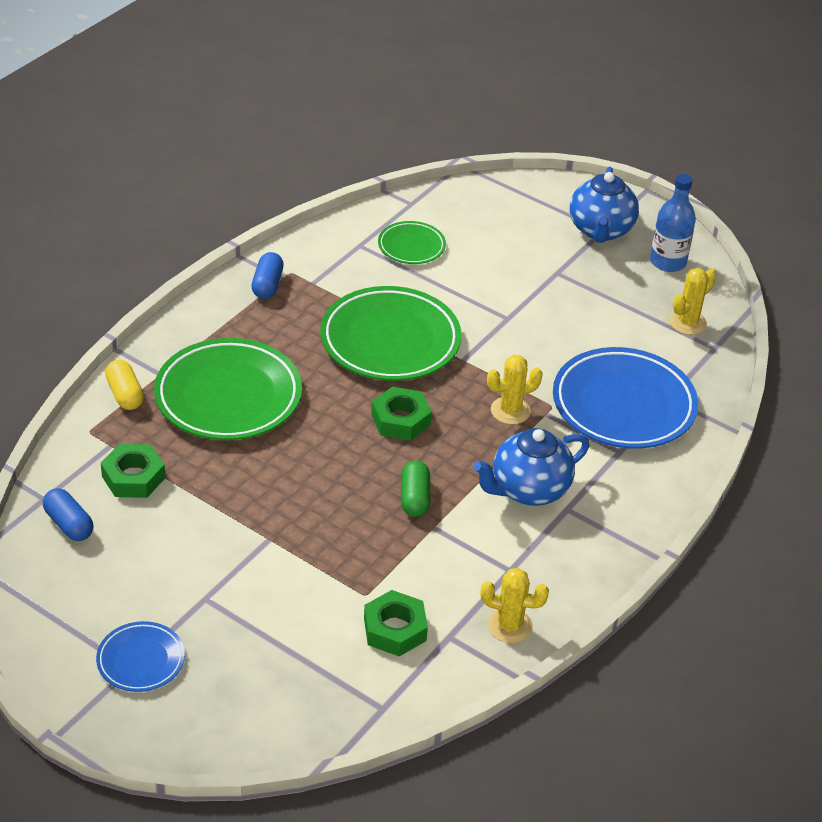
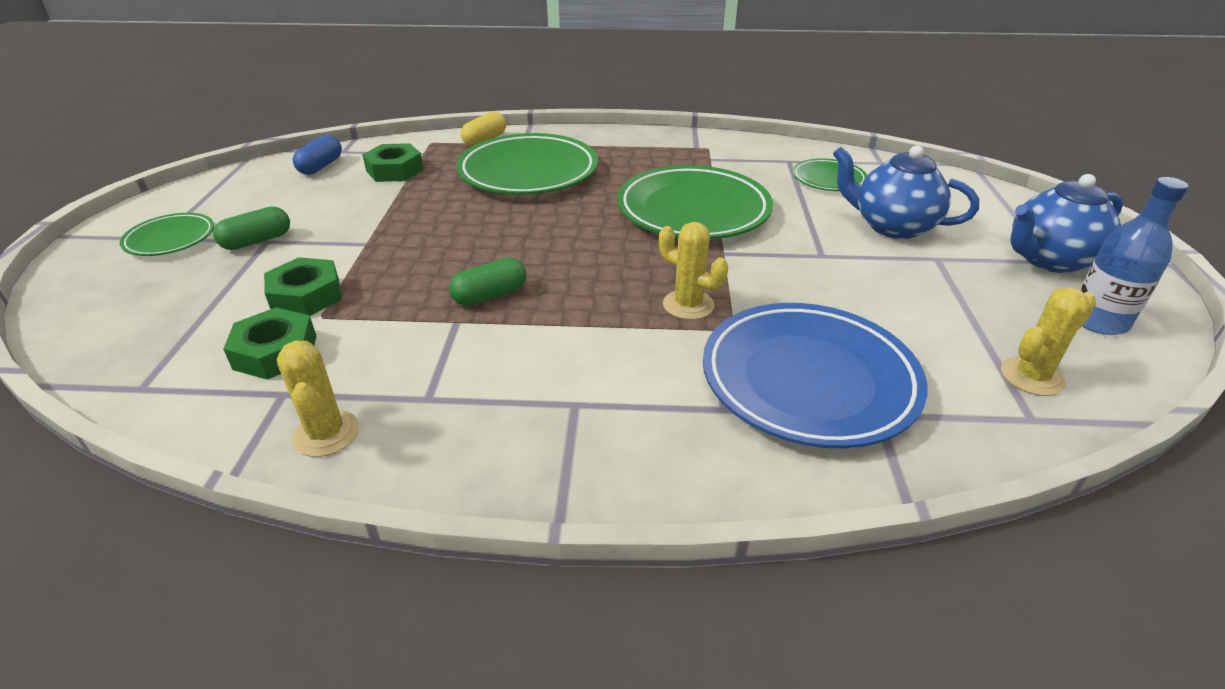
camera: 60 degrees right, 5 degrees down
(141, 660) = (170, 239): blue plate -> green plate
(201, 604) = (257, 241): none -> green capsule
(267, 285) = (679, 145): blue capsule -> none
(400, 420) = (594, 250): green nut -> green nut (306, 296)
(528, 490) = (576, 362): blue teapot -> blue teapot (892, 226)
(687, 322) = (1031, 377): yellow cactus -> yellow cactus turned 45 degrees counterclockwise

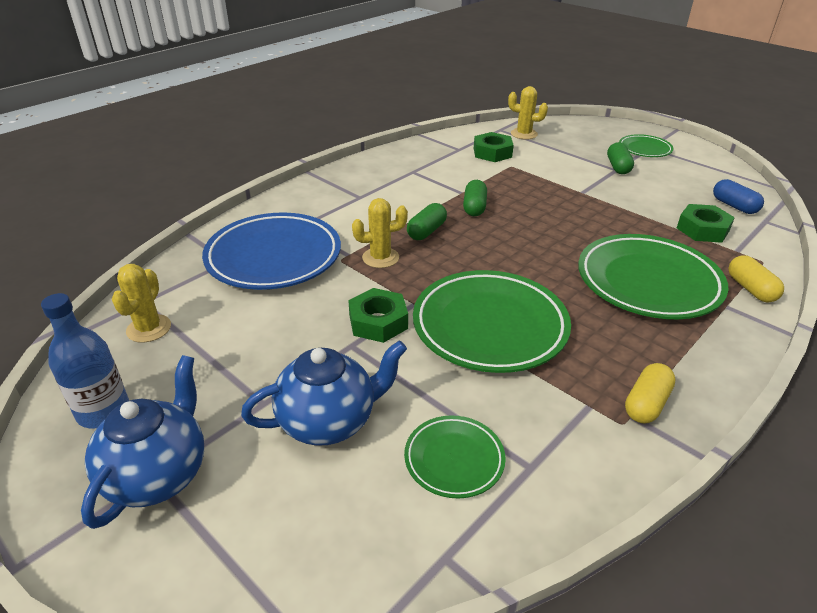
camera: 130 degrees right, 0 degrees up
(306, 296) = (536, 167): green nut -> green nut (378, 322)
(326, 434) = (421, 151): yellow cactus -> yellow cactus (524, 134)
(592, 302) = (426, 231): none -> green capsule
(678, 146) = (646, 403): none -> yellow capsule

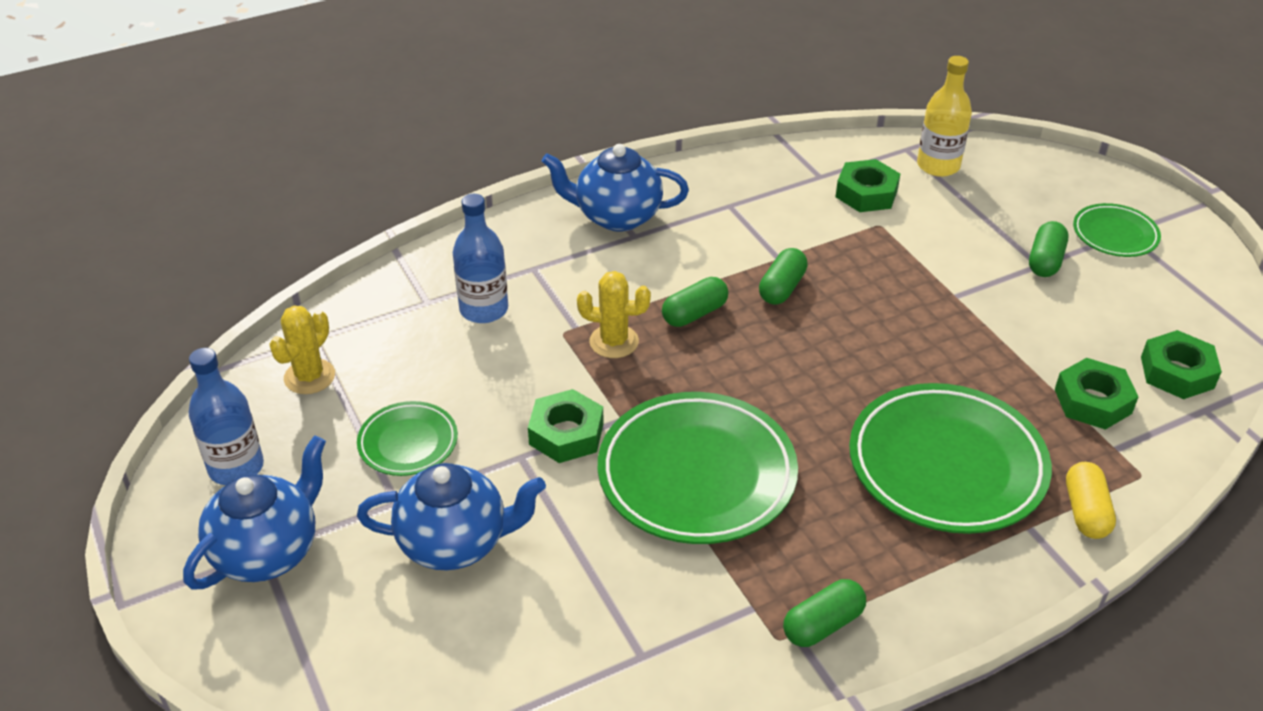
camera: 20 degrees right, 5 degrees up
(274, 257) = (484, 309): blue plate -> blue bottle
(342, 189) = (616, 216): none -> blue teapot
(454, 459) = (565, 623): green plate -> green plate (408, 443)
(524, 134) = (938, 166): yellow cactus -> yellow bottle
(646, 403) = (823, 624): yellow capsule -> green capsule
(734, 206) = (1177, 372): blue capsule -> green nut

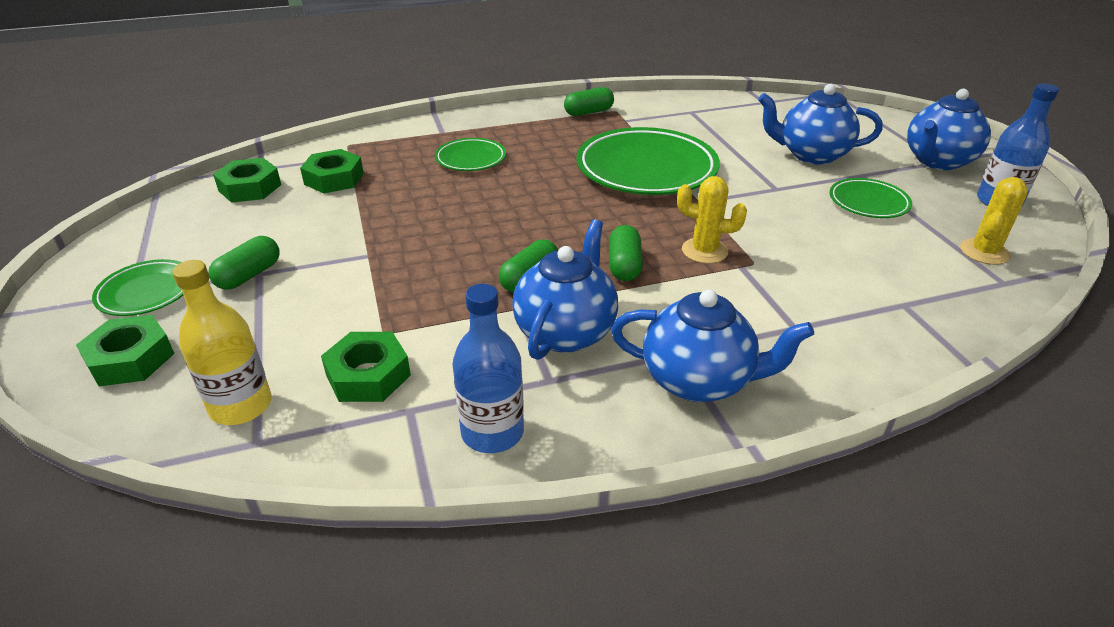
camera: 170 degrees left, 5 degrees down
(484, 309) = (839, 290): blue bottle -> blue bottle (492, 432)
(566, 434) = (743, 197): green nut -> green nut (130, 359)
(694, 313) = (624, 265): green capsule -> green capsule turned 60 degrees counterclockwise
(730, 242) = (566, 331): none -> blue teapot
(946, 465) = (470, 159): green plate -> green plate, size x0.51
(1085, 511) = (401, 134): yellow capsule -> none

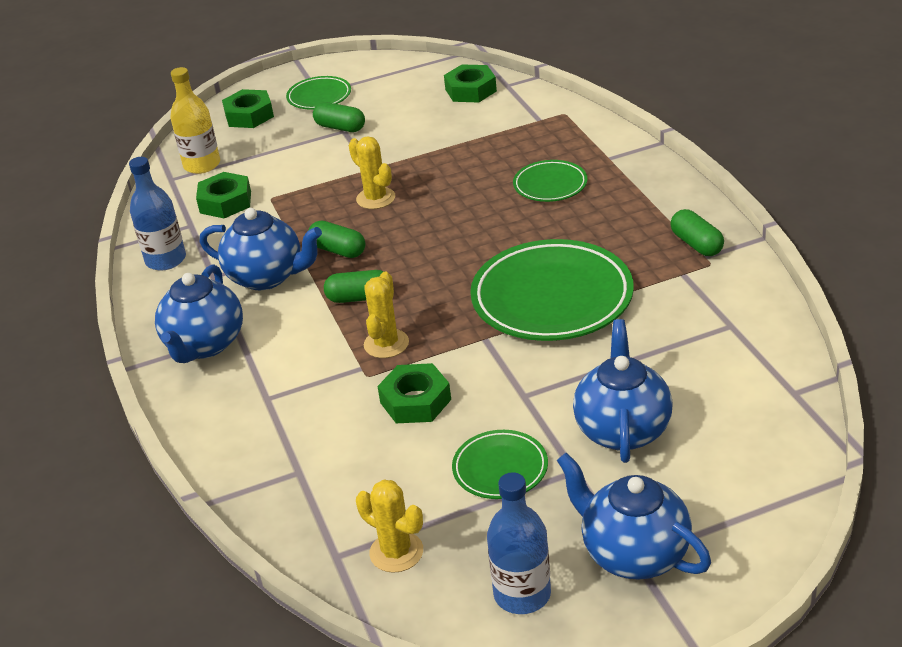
camera: 90 degrees right, 0 degrees up
(334, 179) = (494, 123): green nut -> green nut (415, 401)
(435, 252) = (375, 198): none -> yellow cactus

